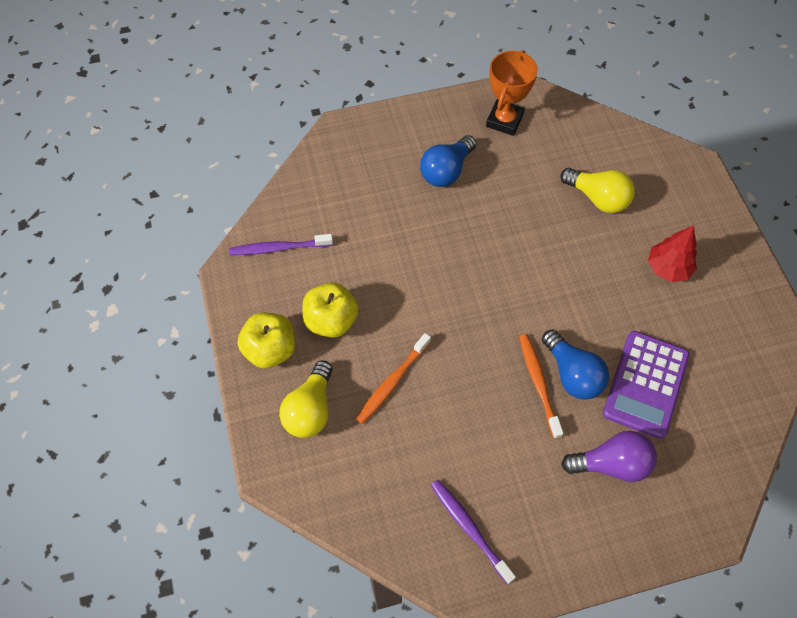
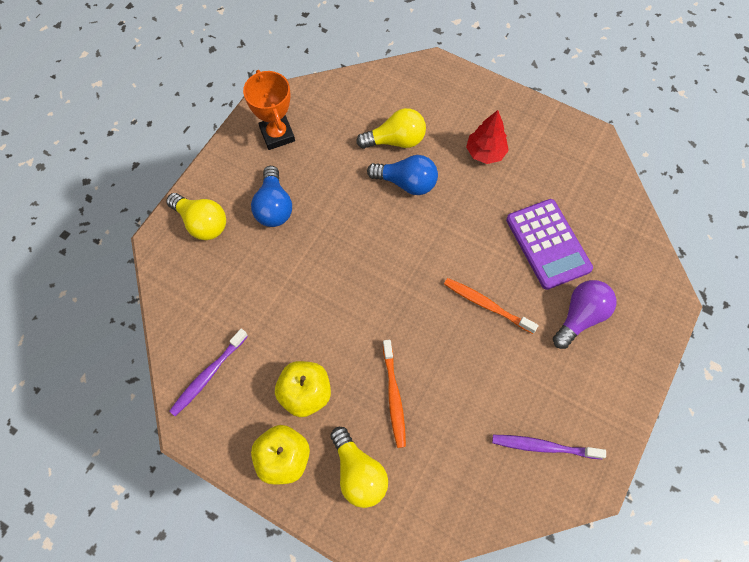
camera: 45 degrees left, 5 degrees up
(382, 140) = (202, 223): none -> yellow light bulb
(572, 374) = (500, 278): blue light bulb -> blue light bulb (406, 183)

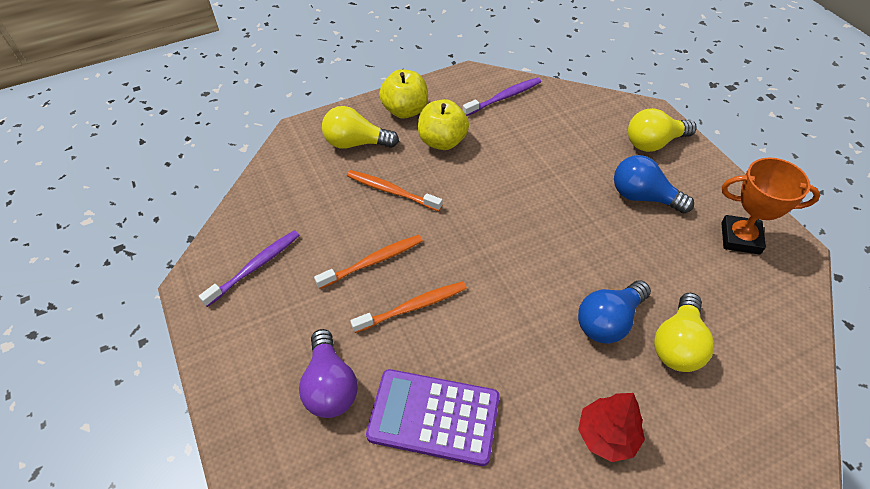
camera: 125 degrees right, 15 degrees down
(208, 374) = (504, 97): purple toothbrush -> purple toothbrush turned 75 degrees clockwise
(472, 359) = (373, 262): none -> orange toothbrush

